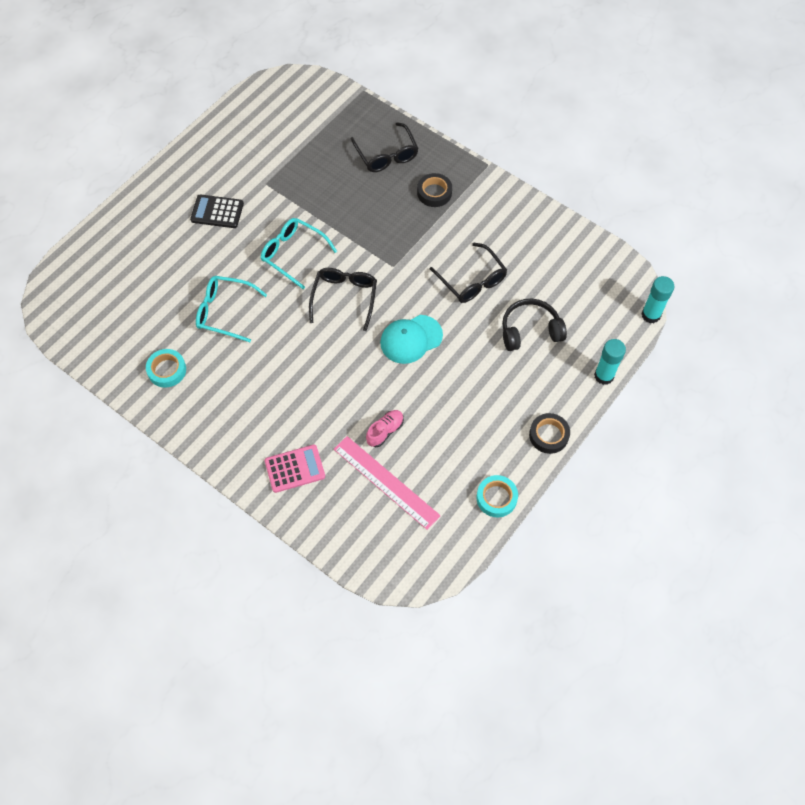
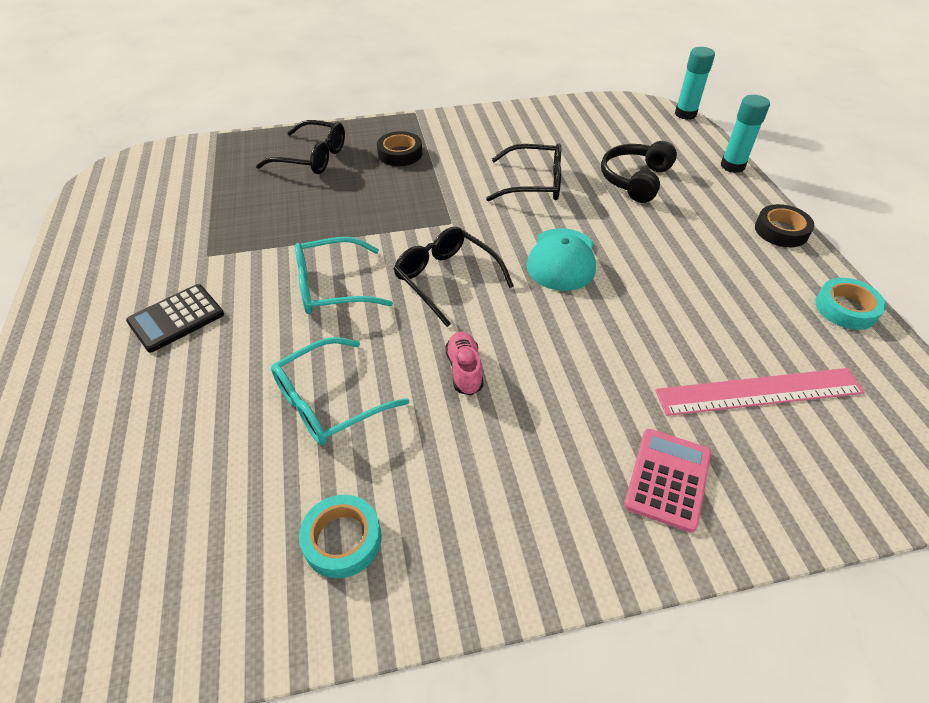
camera: 50 degrees left, 15 degrees down
(385, 431) = (676, 349): pink shoe -> pink shoe (464, 370)

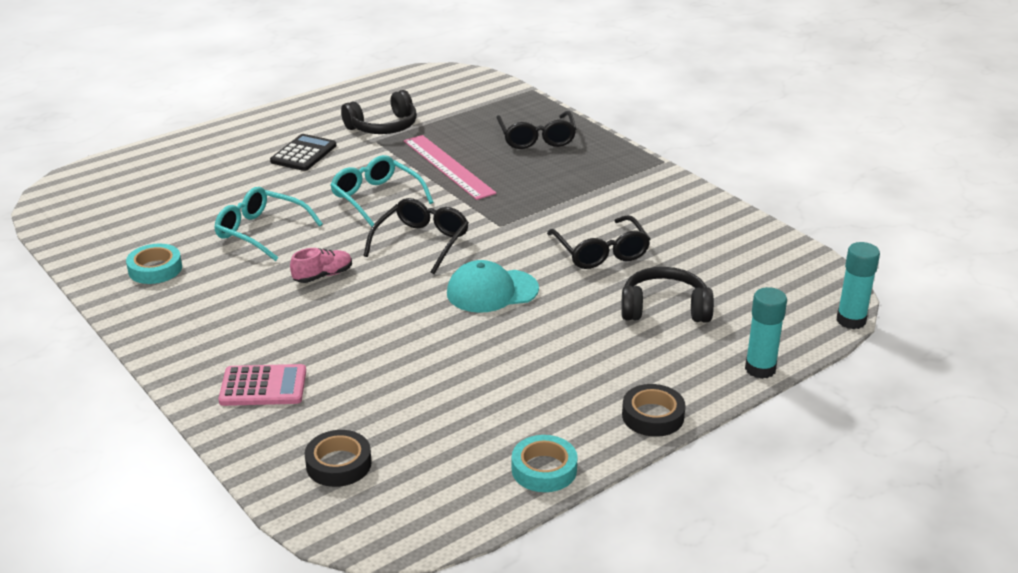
camera: 65 degrees right, 15 degrees down
(176, 318) = (303, 154): black calculator -> black calculator turned 90 degrees clockwise
(183, 241) = (383, 127): none -> black headphones
(400, 154) = (583, 174): black tape -> black tape (338, 464)
(759, 392) = (385, 422): pink ruler -> pink ruler (448, 166)

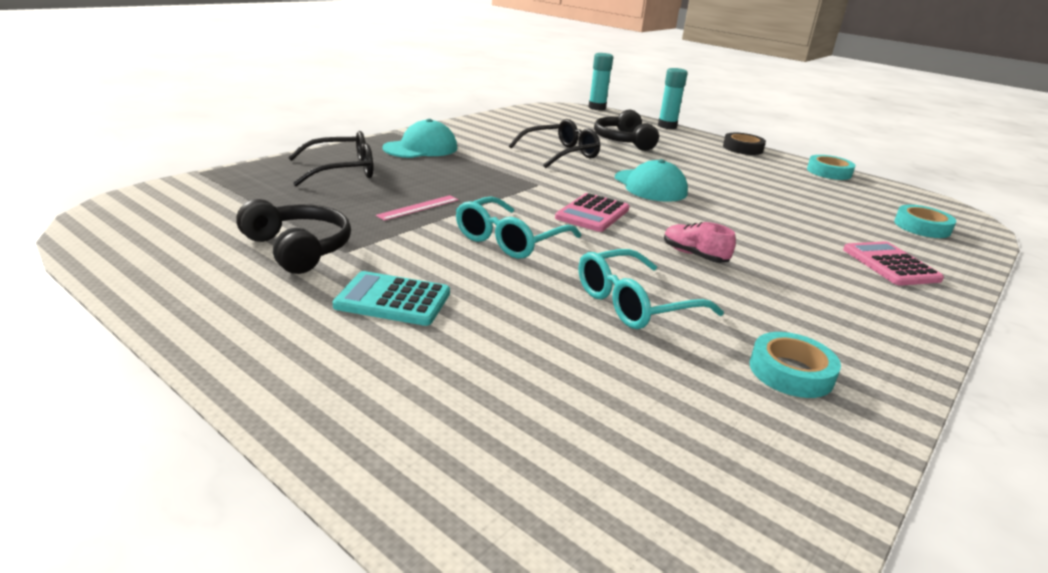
camera: 105 degrees left, 5 degrees down
(261, 232) = (634, 303): turquoise glasses -> turquoise glasses turned 45 degrees clockwise
(303, 154) = (393, 300): black calculator -> turquoise calculator
(338, 464) = (922, 227): black tape -> turquoise tape
(421, 242) = (592, 214): black glasses -> pink calculator
(448, 166) = (418, 207): pink ruler -> pink ruler, size x0.52
(607, 174) = (421, 148): none -> turquoise cap

